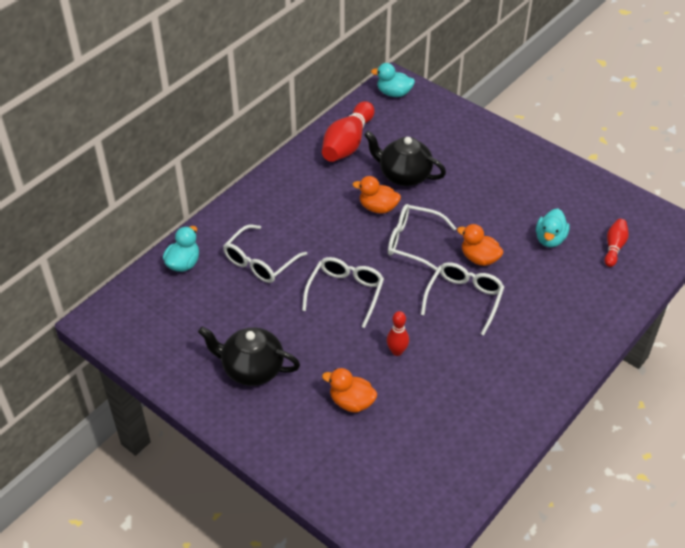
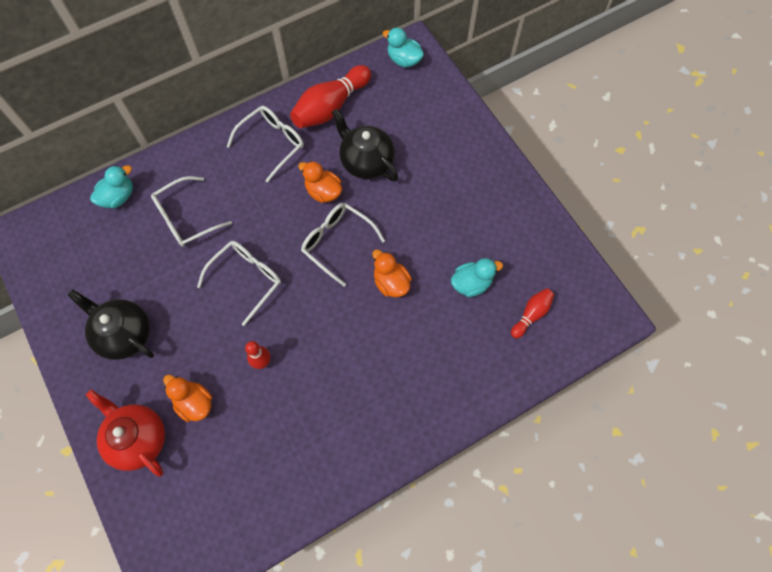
camera: 20 degrees right, 20 degrees up
(313, 447) = (138, 438): none -> red teapot
(464, 299) = (353, 324): white glasses -> white glasses (272, 143)
(550, 239) = (471, 283): turquoise duck -> turquoise duck turned 150 degrees counterclockwise

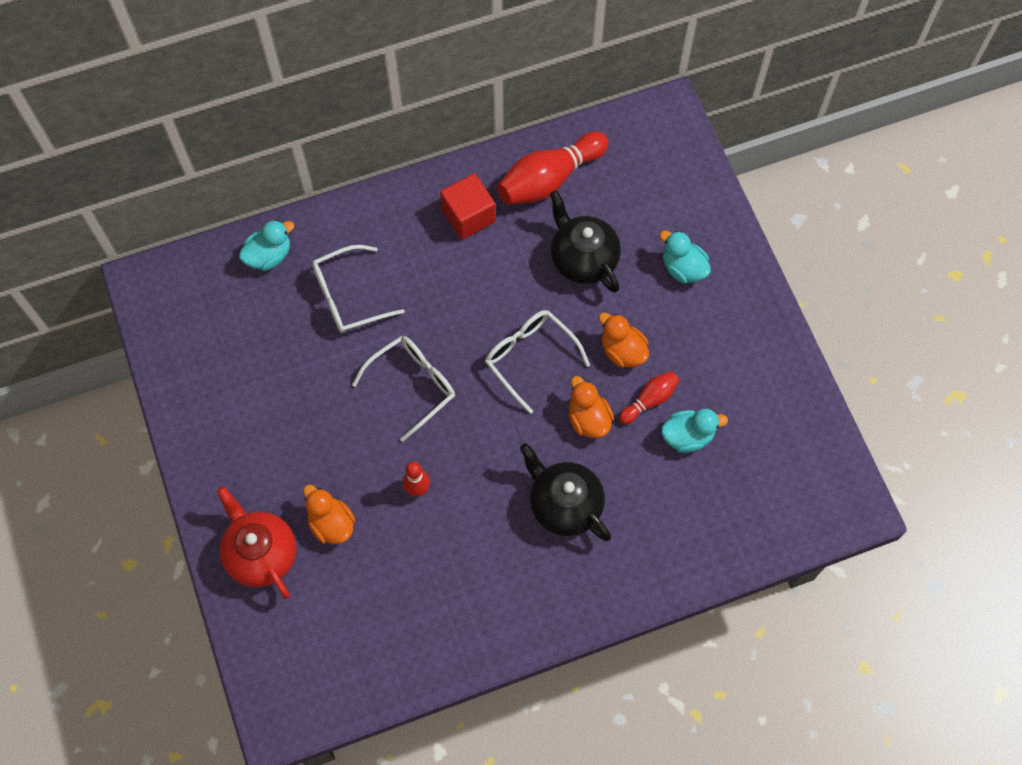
camera: 10 degrees right, 0 degrees up
(124, 334) = (258, 428): black teapot -> black teapot (564, 504)
(272, 143) = (468, 216): white glasses -> red cube
(323, 191) = (523, 289): orange duck -> orange duck (622, 351)
(404, 60) = (654, 129): turquoise duck -> turquoise duck (683, 268)
(531, 314) = (754, 487): red bowling pin -> red bowling pin (649, 400)

